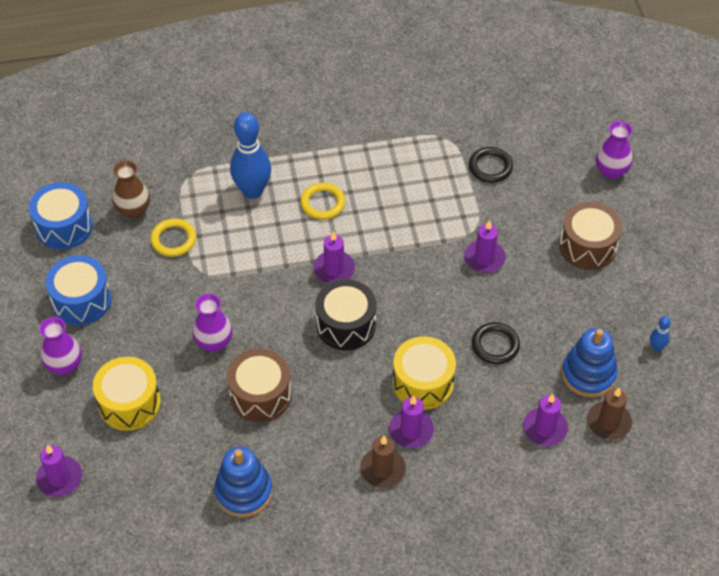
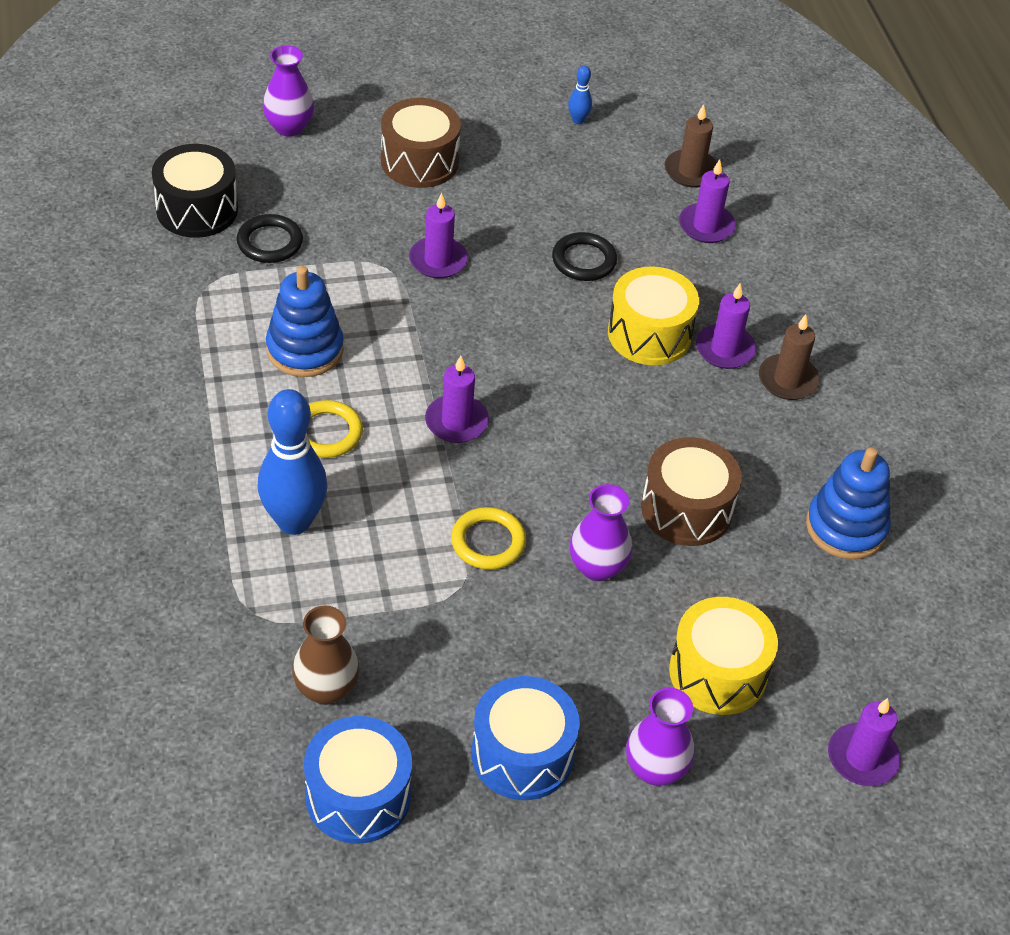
camera: 95 degrees left, 5 degrees down
(173, 240) = (393, 627): yellow ring -> yellow ring (488, 542)
(346, 325) = (558, 411): black drum -> black drum (197, 209)
(588, 374) = (623, 181): blue stacking toy -> blue stacking toy (305, 349)

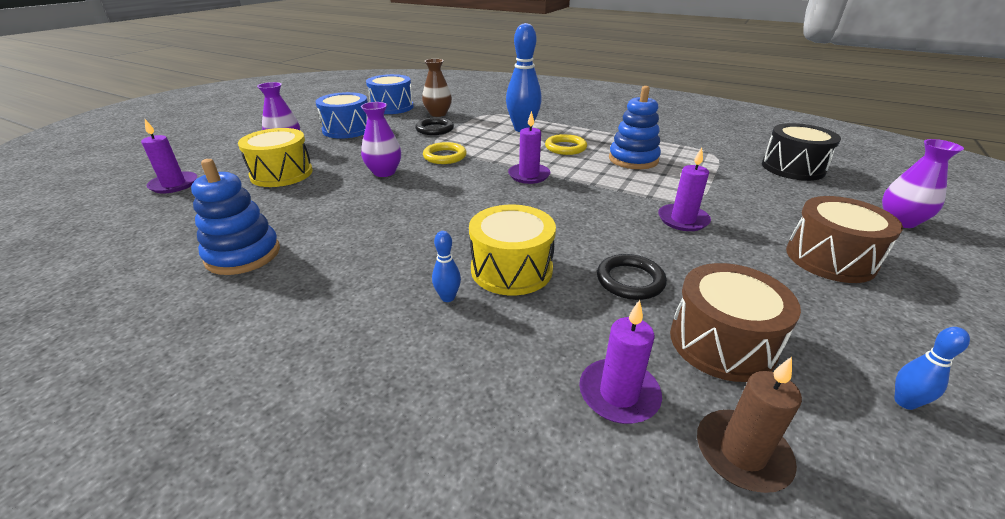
camera: 135 degrees right, 15 degrees down
(270, 242) = (743, 177): black ring -> black ring (434, 129)
(686, 509) = (364, 209): brown drum -> brown drum (721, 342)
(725, 349) = (448, 297): purple candle -> blue bowling pin
(788, 380) = (372, 311): brown candle -> none

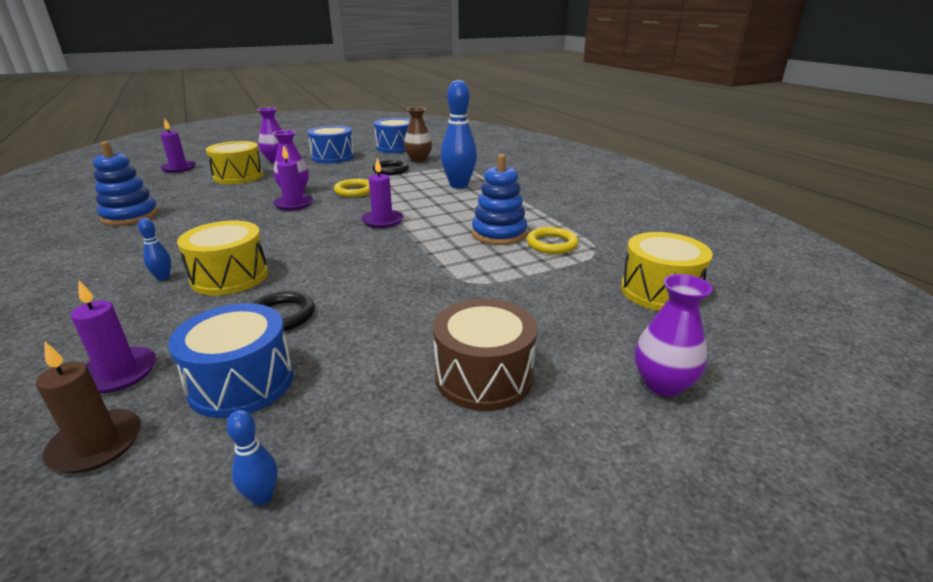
camera: 35 degrees right, 5 degrees down
(565, 148) = (461, 208): yellow ring -> yellow ring (551, 244)
(683, 220) = (425, 293): purple candle -> purple candle (294, 204)
(721, 342) = (241, 382): brown drum -> blue drum
(792, 168) = (660, 291): black drum -> yellow drum

